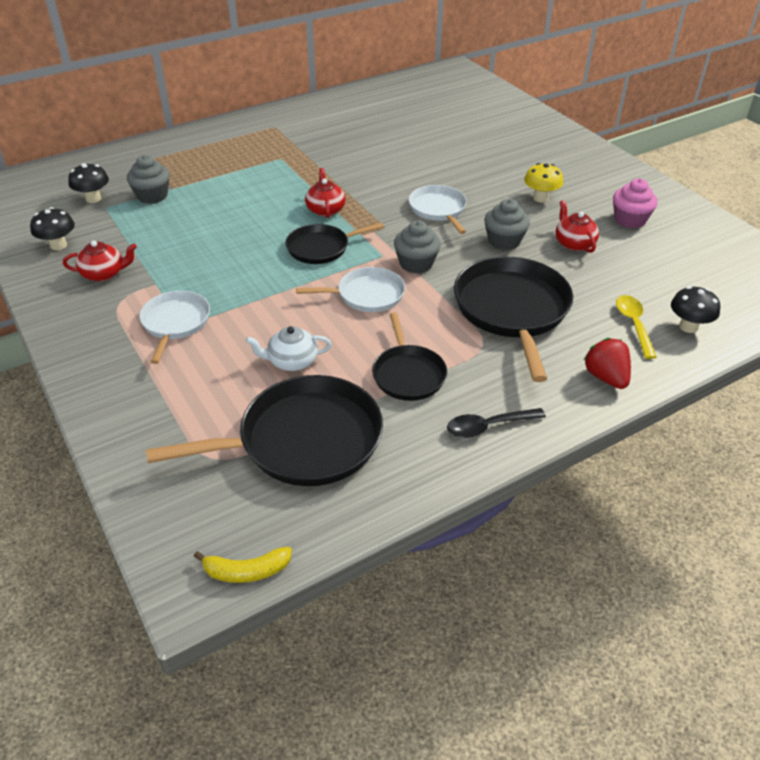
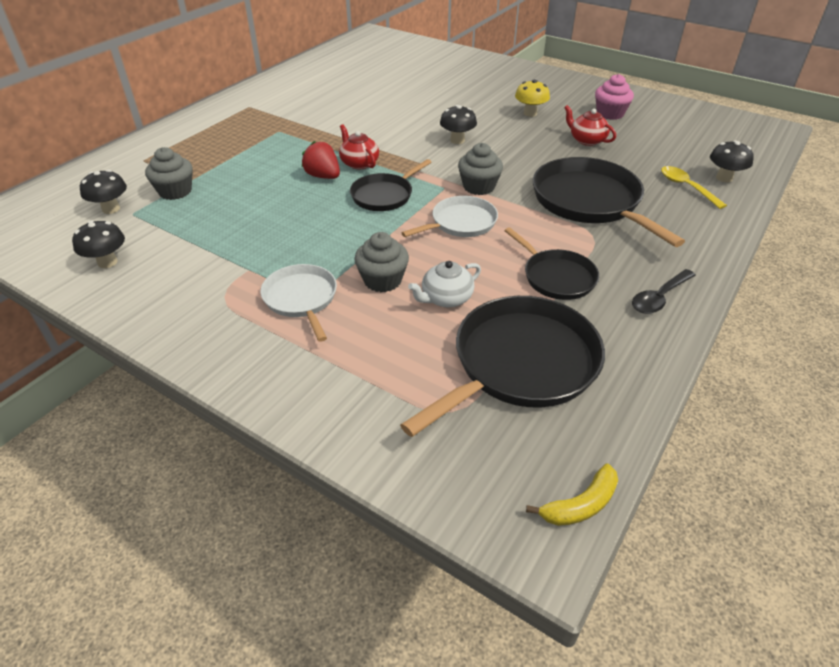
camera: 25 degrees left, 0 degrees up
(104, 274) = (184, 275): red teapot -> none
(438, 209) = (457, 140): white pan -> black mushroom
(504, 241) = (532, 151): grey cupcake -> grey cupcake (382, 280)
(606, 377) = (706, 231): red strawberry -> red strawberry (323, 176)

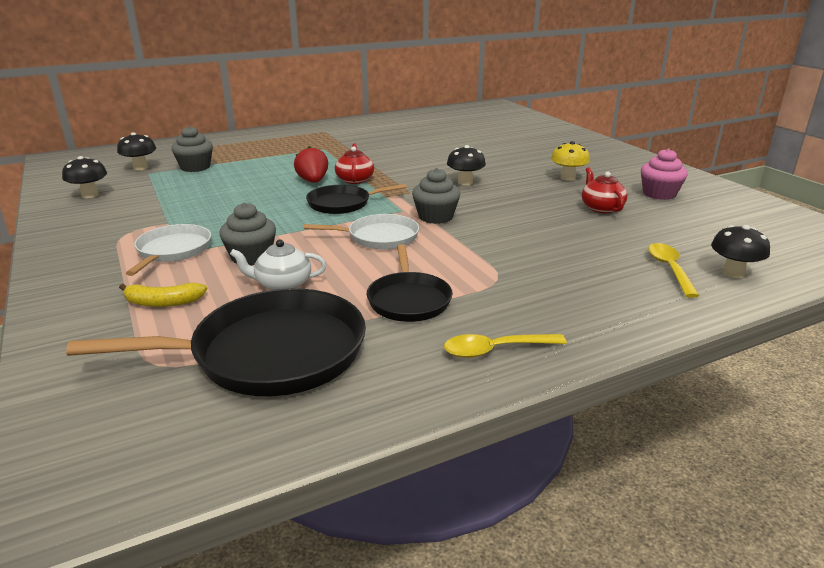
camera: 30 degrees right, 15 degrees down
(580, 505) = (143, 489): yellow banana -> yellow banana (163, 302)
(589, 201) = (533, 253): black pan -> none
(659, 298) = (495, 350): black spoon -> yellow spoon

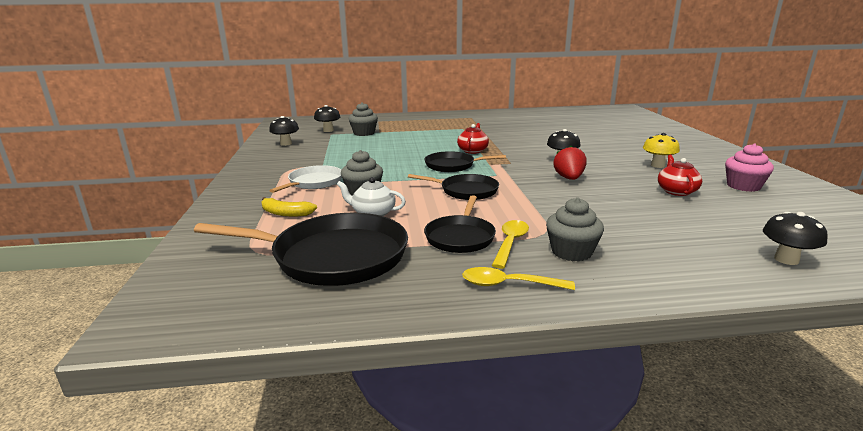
camera: 20 degrees right, 5 degrees down
(313, 181) = (440, 149): red strawberry -> red strawberry (569, 178)
(379, 237) = (466, 191): white pan -> black pan
(435, 217) = (520, 182): grey cupcake -> grey cupcake (571, 252)
(669, 269) = (717, 247): yellow spoon -> yellow spoon (510, 243)

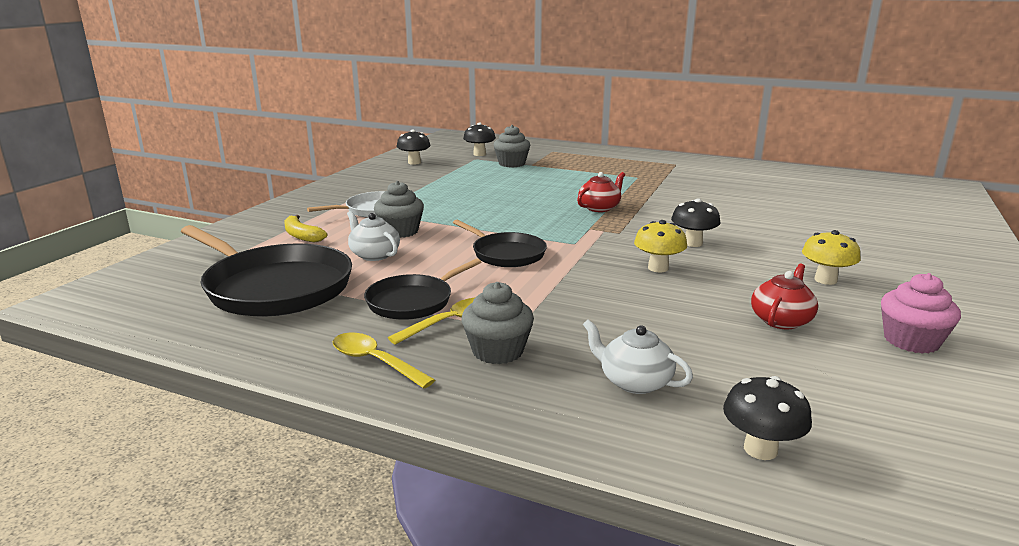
camera: 30 degrees right, 0 degrees up
(452, 165) = (543, 221): black pan -> none
(569, 178) = (658, 268): red strawberry -> yellow mushroom
(673, 245) = (634, 382): none -> white teapot

